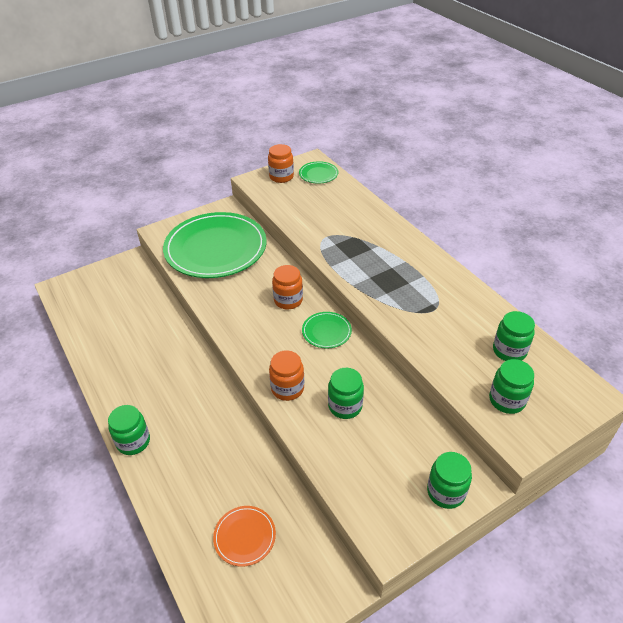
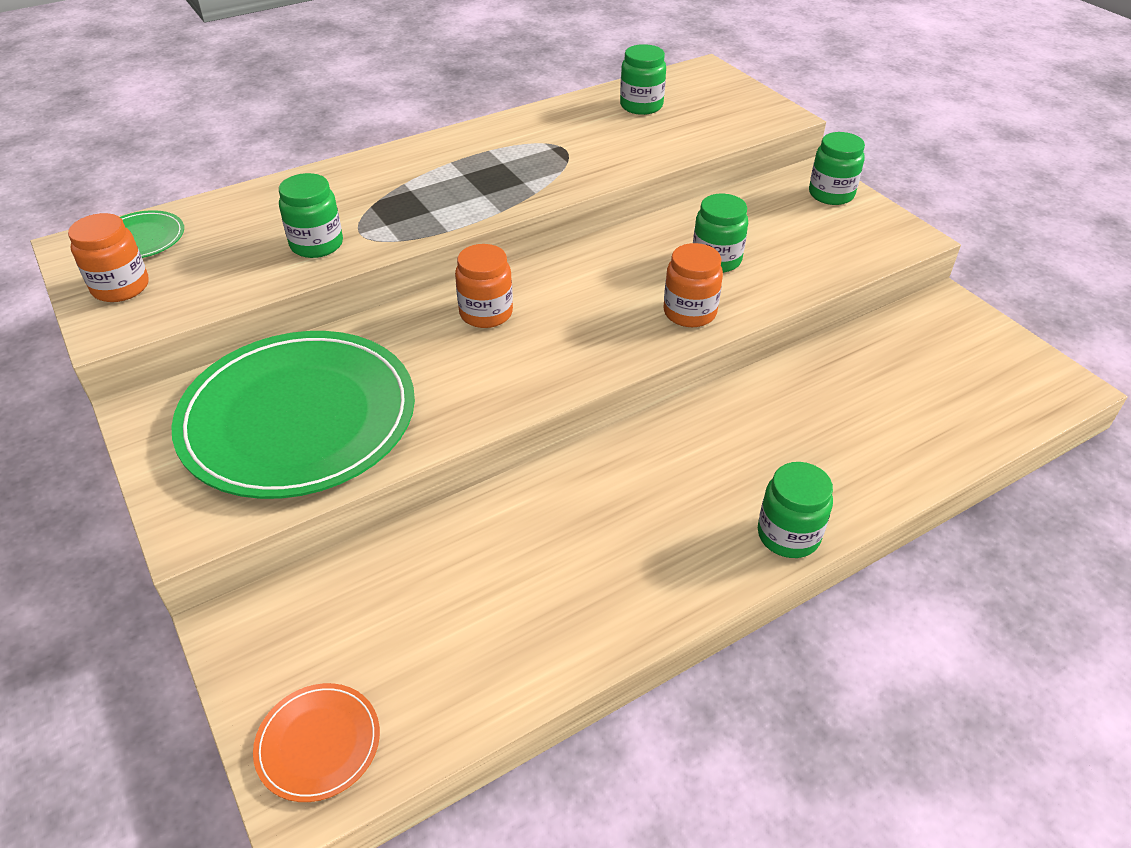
camera: 90 degrees left, 0 degrees up
(244, 536) = (917, 386): orange plate -> orange plate (318, 743)
(326, 331) = (566, 273): green plate -> none
(507, 400) = (721, 116): green jar -> green jar (317, 244)

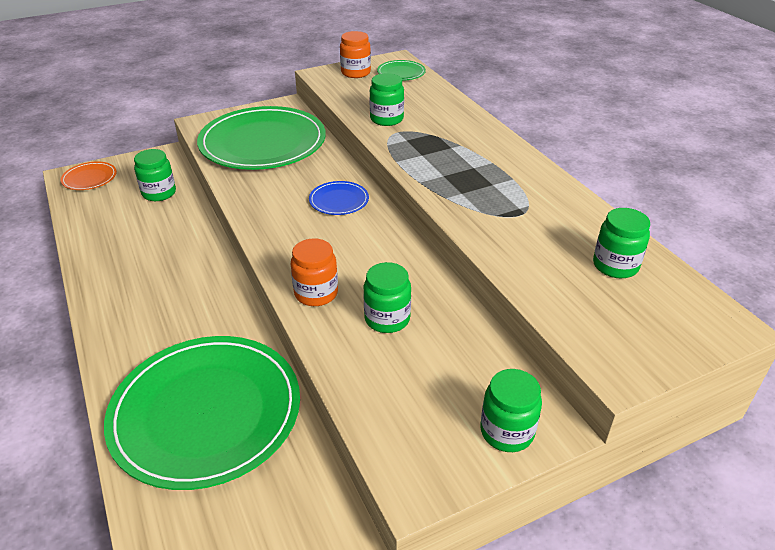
camera: 95 degrees right, 5 degrees down
(486, 313) = (339, 200): orange jar -> blue plate
(788, 535) = (110, 344): green jar -> green jar (159, 193)
(857, 413) = (206, 412): none -> green plate

